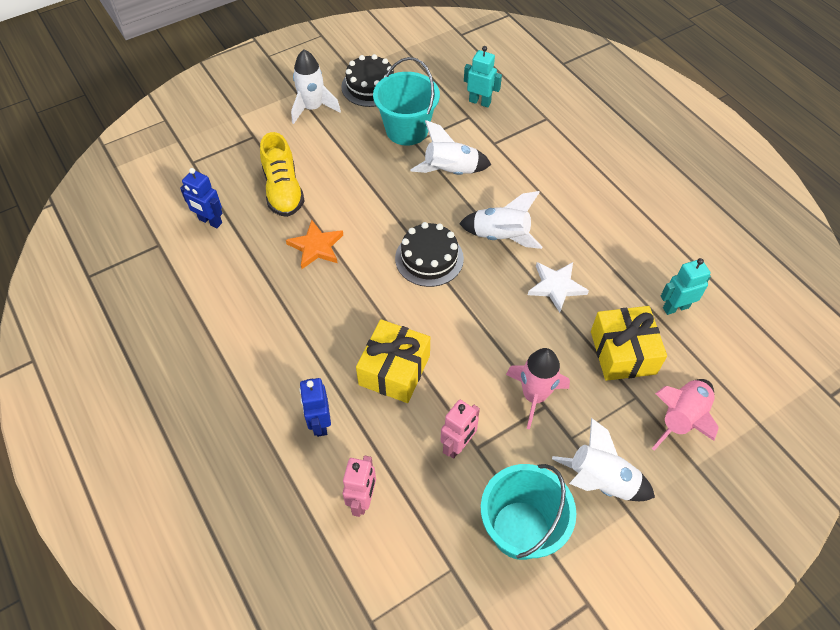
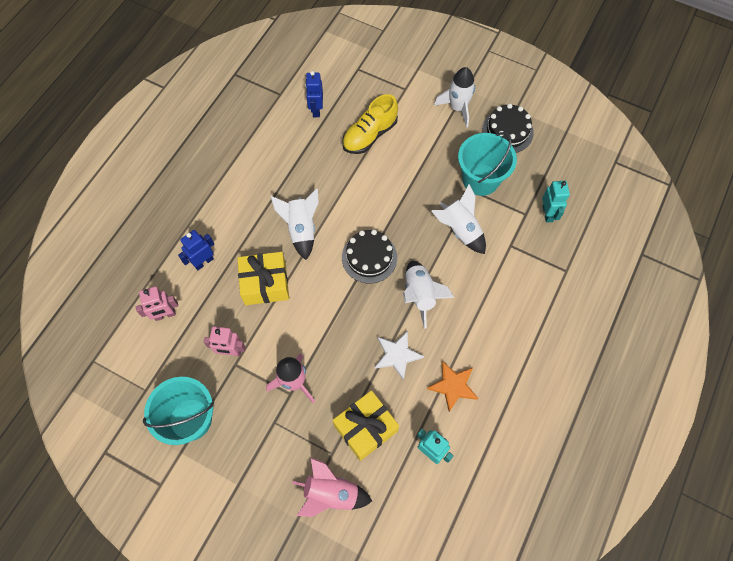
camera: 60 degrees right, 10 degrees up
(316, 247) = (335, 182): orange star -> orange star (453, 386)
(600, 481) = (251, 456): white rocket -> white rocket (301, 229)

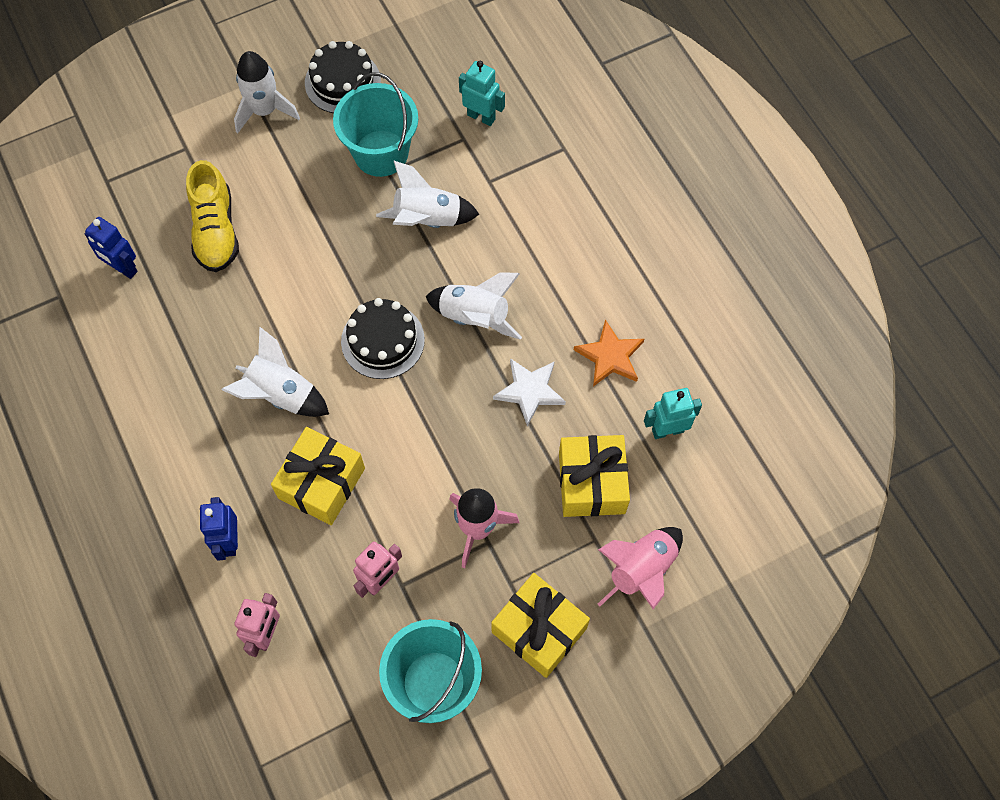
camera: 55 degrees left, 0 degrees up
(256, 457) = (539, 630): none -> yellow gift

